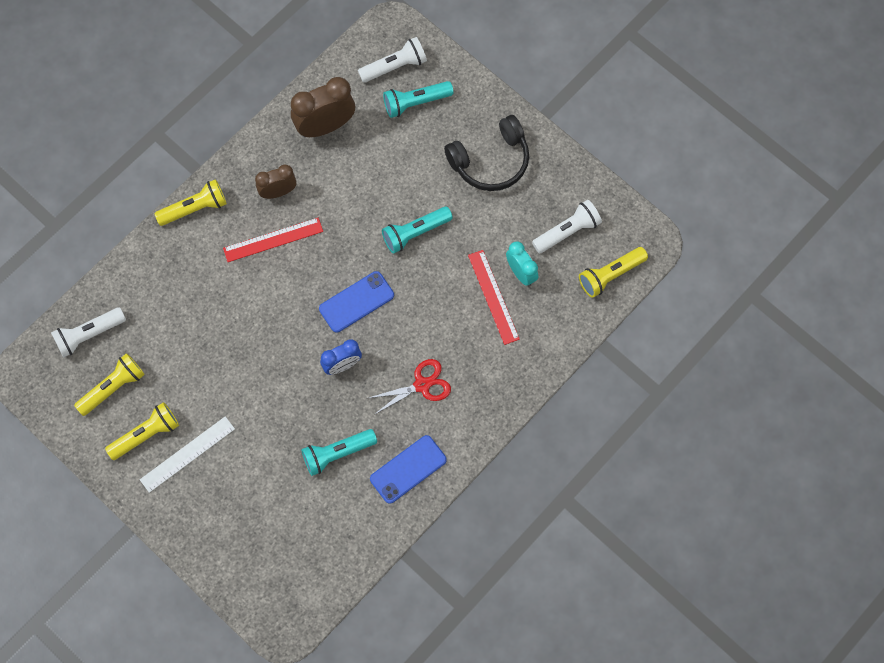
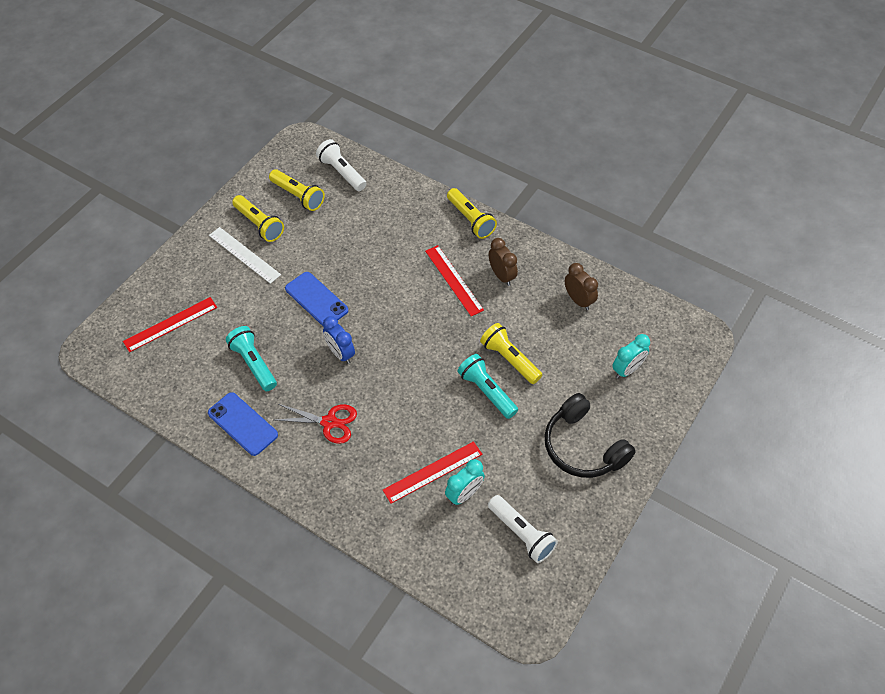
camera: 80 degrees right, 15 degrees down
(267, 539) = (170, 324): none -> red ruler
(325, 126) = (578, 300): brown clock -> brown clock, size x0.62
(356, 302) = (405, 354): blue phone -> blue phone (316, 299)
(395, 66) = (660, 346): white flashlight -> none
(415, 102) = (627, 370): turquoise flashlight -> turquoise clock
(422, 385) = (329, 422): red scissors -> red scissors turned 45 degrees counterclockwise
(610, 275) = (480, 586): yellow flashlight -> yellow flashlight (509, 359)

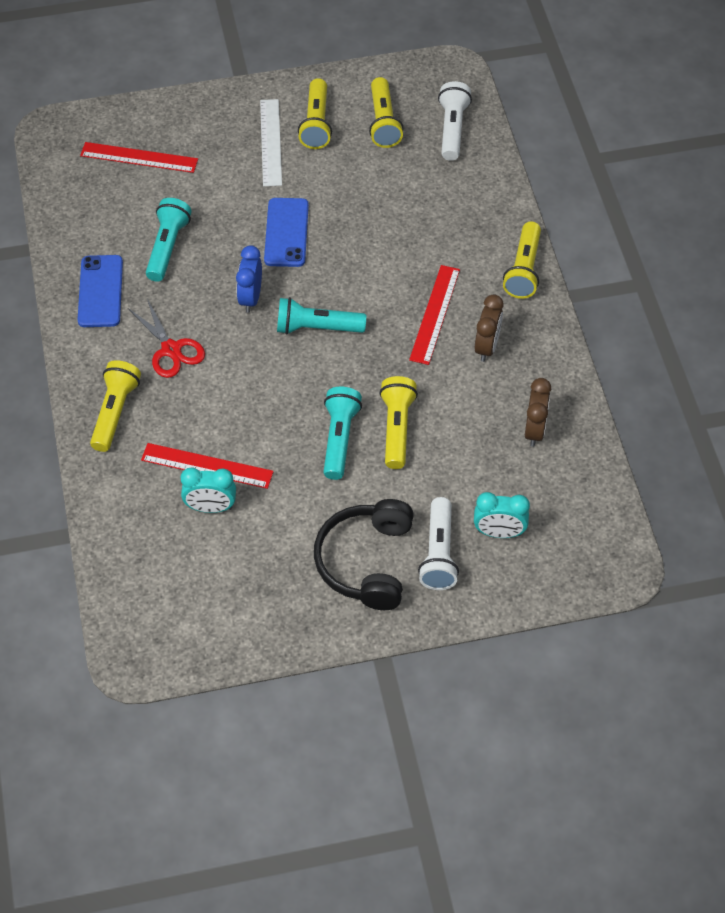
camera: 45 degrees right, 0 degrees up
(340, 489) = (115, 412): none -> yellow flashlight
(399, 339) = (317, 328): none -> turquoise flashlight
(521, 534) = (218, 583): white flashlight -> white flashlight (438, 553)

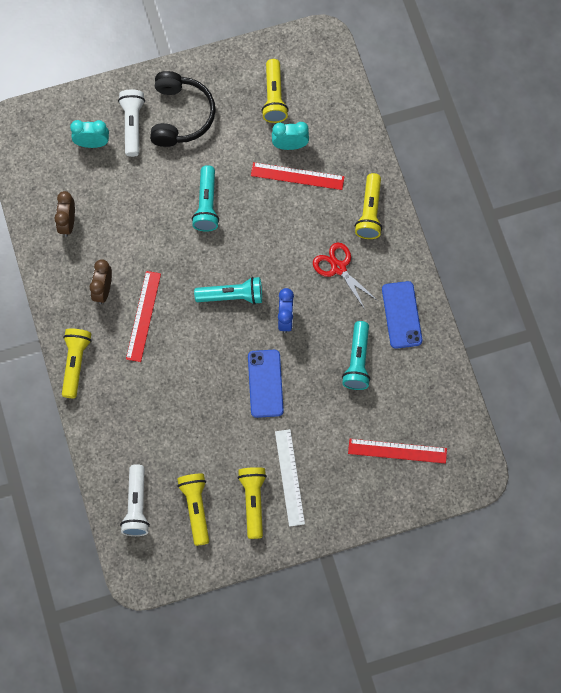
camera: 175 degrees right, 15 degrees up
(397, 428) = (166, 216): yellow flashlight -> yellow flashlight (274, 97)

